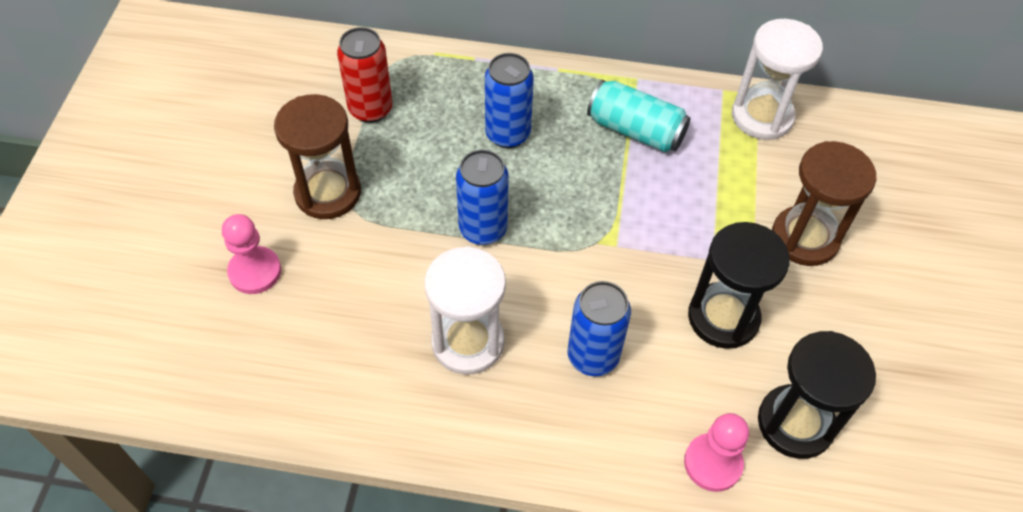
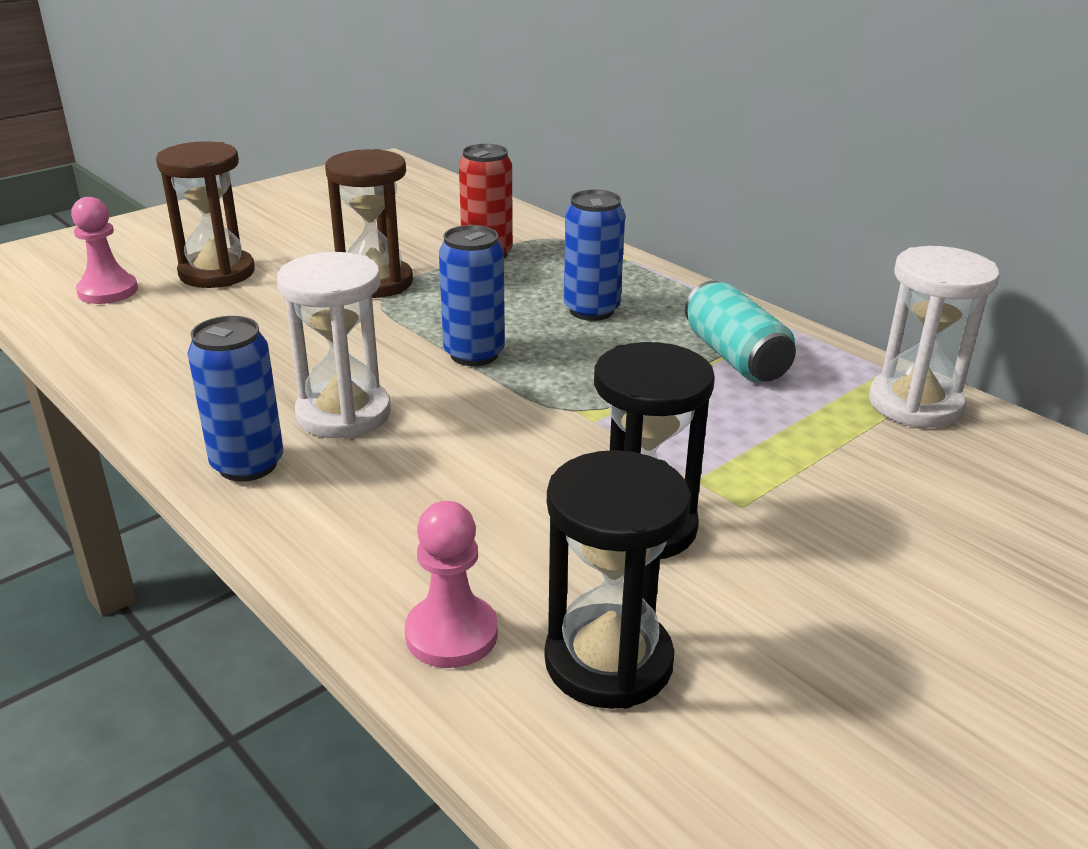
camera: 40 degrees right, 25 degrees down
(255, 271) = (247, 299): pink pawn -> pink pawn (108, 291)
(593, 356) = (448, 482): blue can -> blue can (247, 465)
(804, 238) = (846, 516): brown hourglass -> brown hourglass (217, 273)

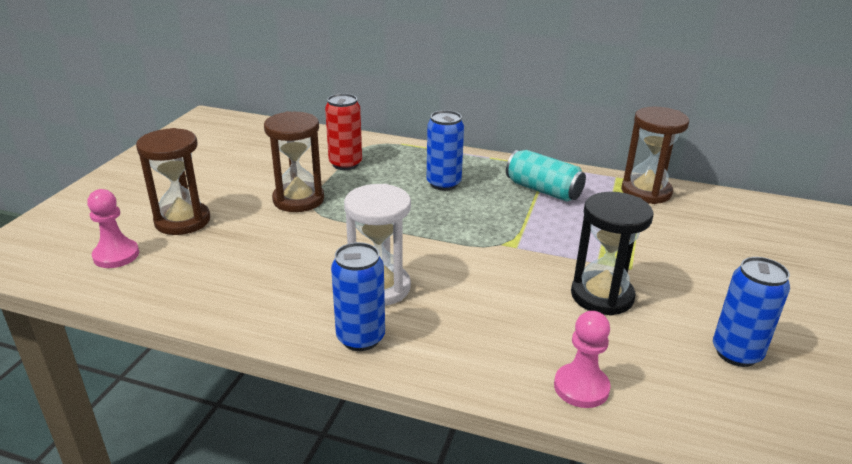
camera: 30 degrees left, 0 degrees up
(474, 354) = (410, 228): blue can -> blue can (736, 353)
(608, 661) = (663, 369): black hourglass -> none
(915, 404) = (646, 192): white hourglass -> brown hourglass

